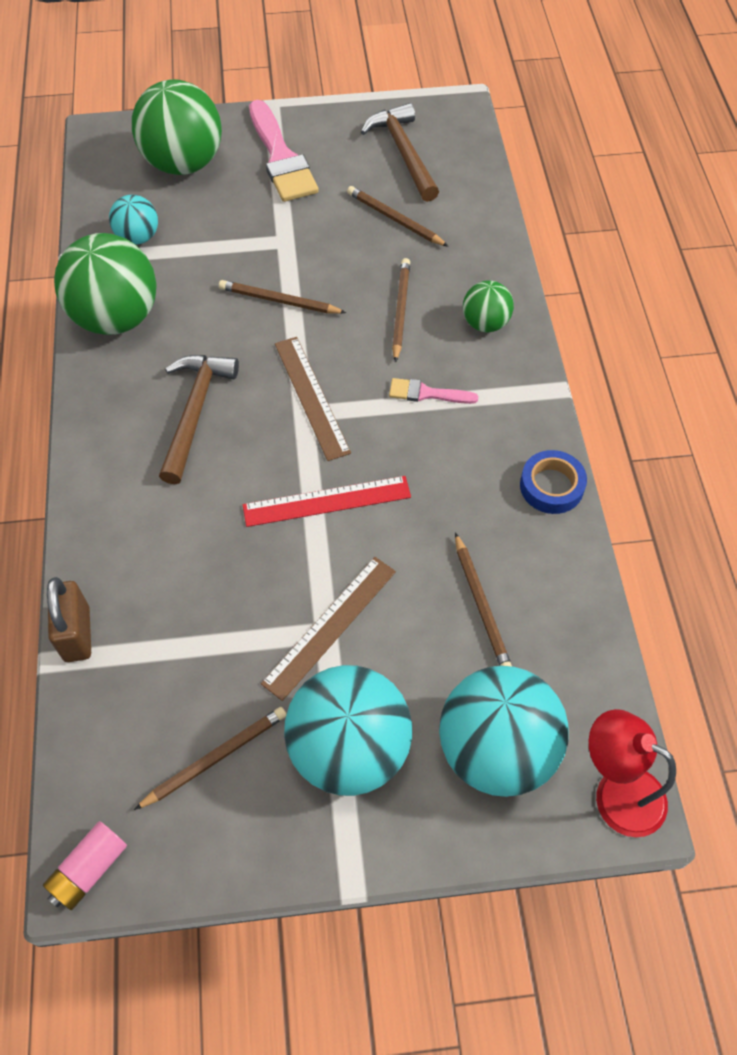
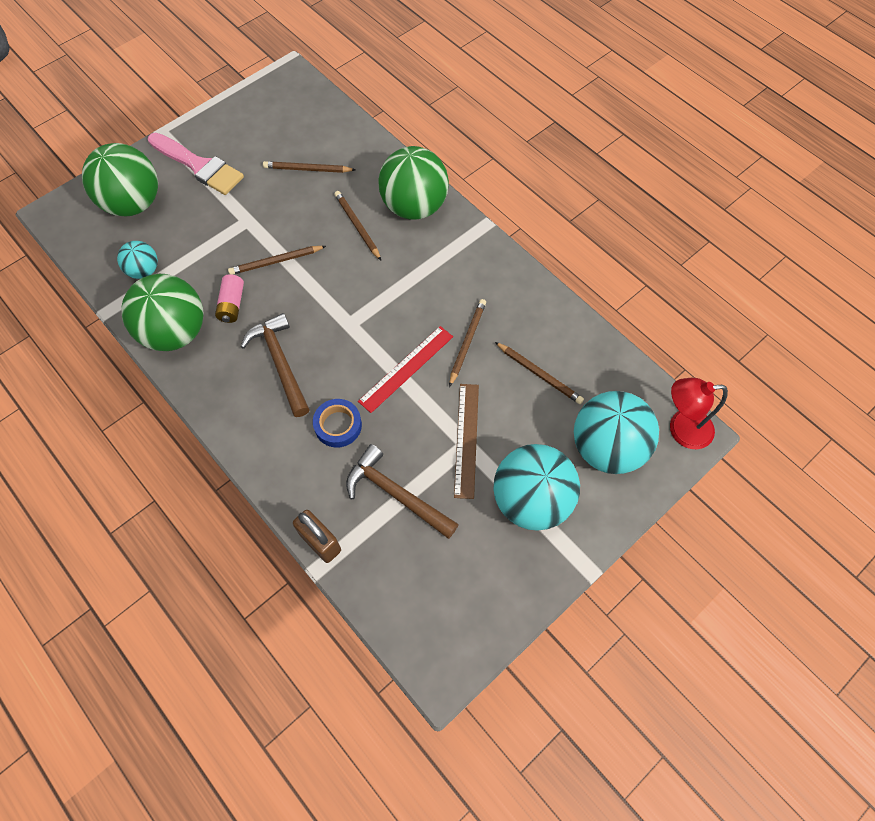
camera: 35 degrees left, 5 degrees up
(89, 870) = (442, 666): pink battery -> pink battery (232, 305)
(215, 758) = (462, 556): brown pencil -> brown pencil (467, 342)
(311, 397) = (346, 311): brown ruler -> none
(403, 153) = (278, 122): brown hammer -> brown hammer (396, 494)
(427, 393) = (413, 269): pink brush -> none
(485, 323) = (414, 207): green ball -> green ball, size x1.92
(551, 486) = (525, 283): blue tape -> blue tape (338, 425)

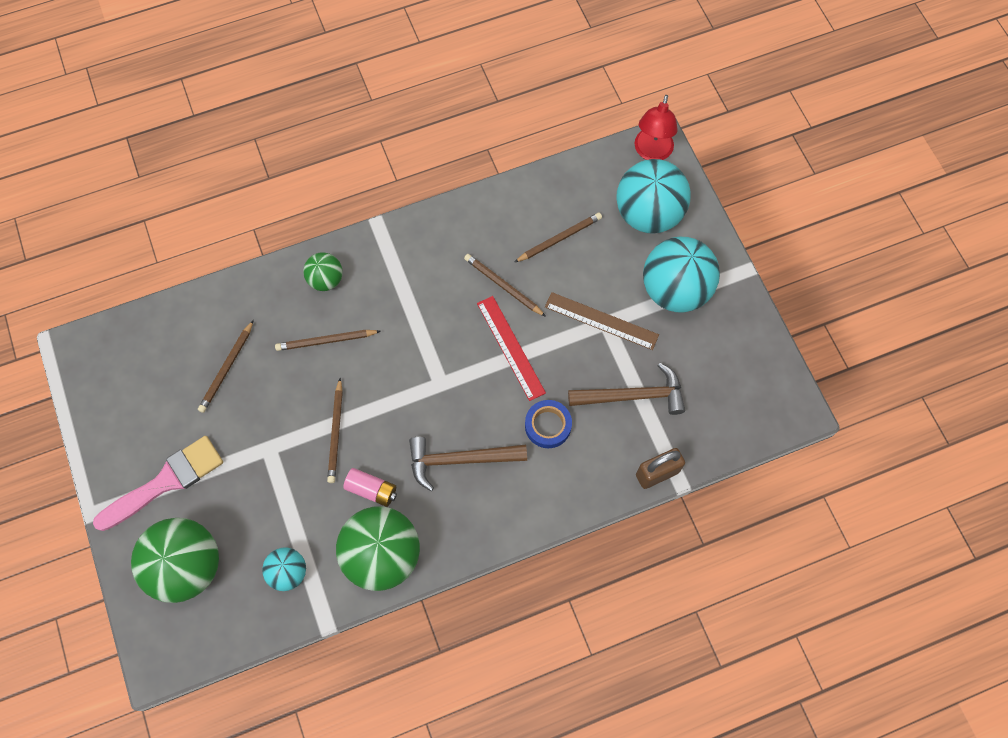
camera: 70 degrees left, 5 degrees up
(396, 494) = (633, 396): brown hammer -> brown hammer turned 150 degrees counterclockwise
(414, 207) = (326, 280): green ball -> green ball, size x0.52

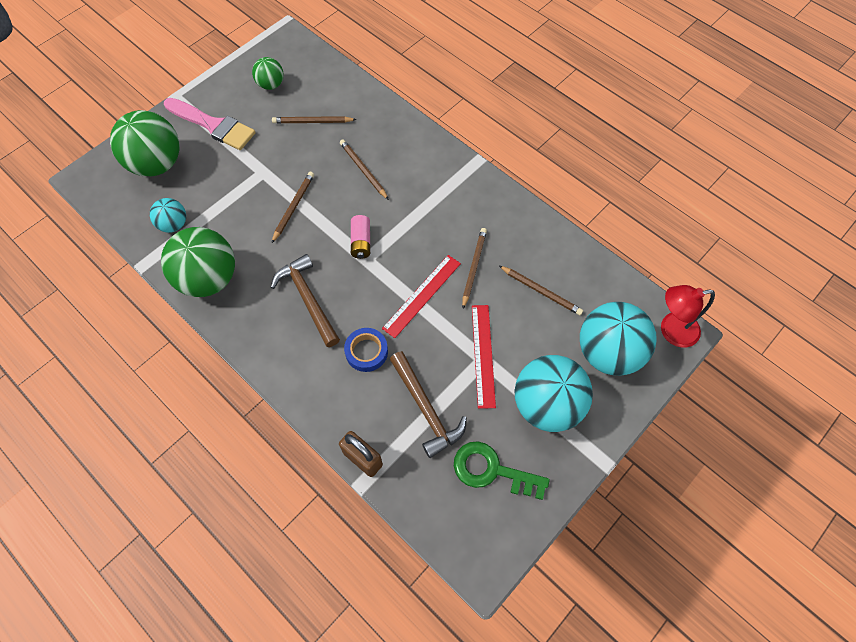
camera: 65 degrees right, 5 degrees down
(326, 280) = (412, 149): green ball -> green ball (271, 84)
(336, 432) = (293, 207): brown pencil -> brown pencil turned 135 degrees clockwise
(372, 490) = (258, 249): pink battery -> pink battery (361, 242)
(601, 321) = (483, 355): brown ruler -> red ruler
(715, 365) = (491, 470): none -> green key

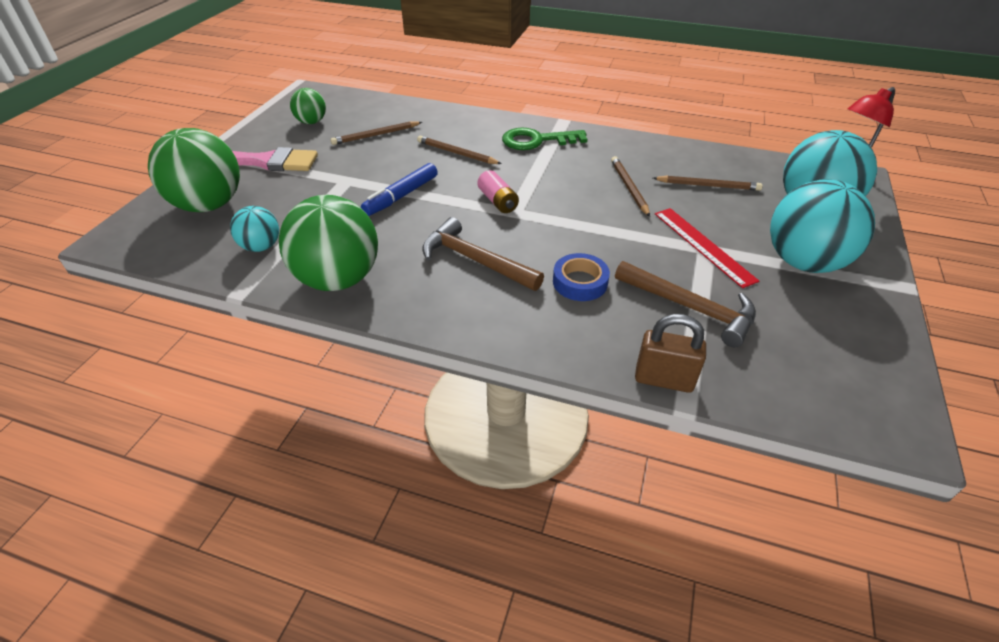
camera: 25 degrees left, 20 degrees down
(293, 207) = (401, 196): brown pencil -> blue marker
(422, 295) = (597, 221): red ruler -> none
(491, 470) = (811, 335): green key -> green key (536, 141)

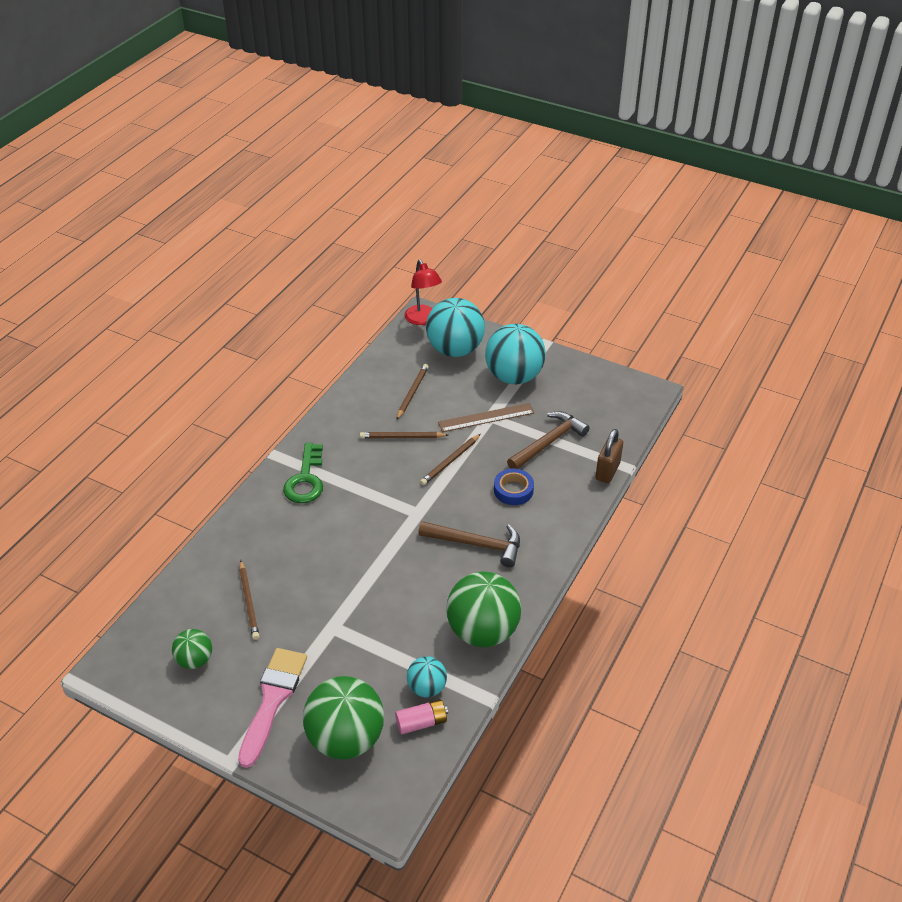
camera: 80 degrees left, 0 degrees up
(401, 196) = (373, 585): blue marker -> none
(457, 153) = (309, 540): brown pencil -> brown pencil (450, 461)
(475, 260) = (476, 544): brown hammer -> brown hammer turned 120 degrees counterclockwise
(498, 201) = (399, 521): pink battery -> pink battery (421, 722)
(703, 245) = (486, 417): red ruler -> brown ruler

